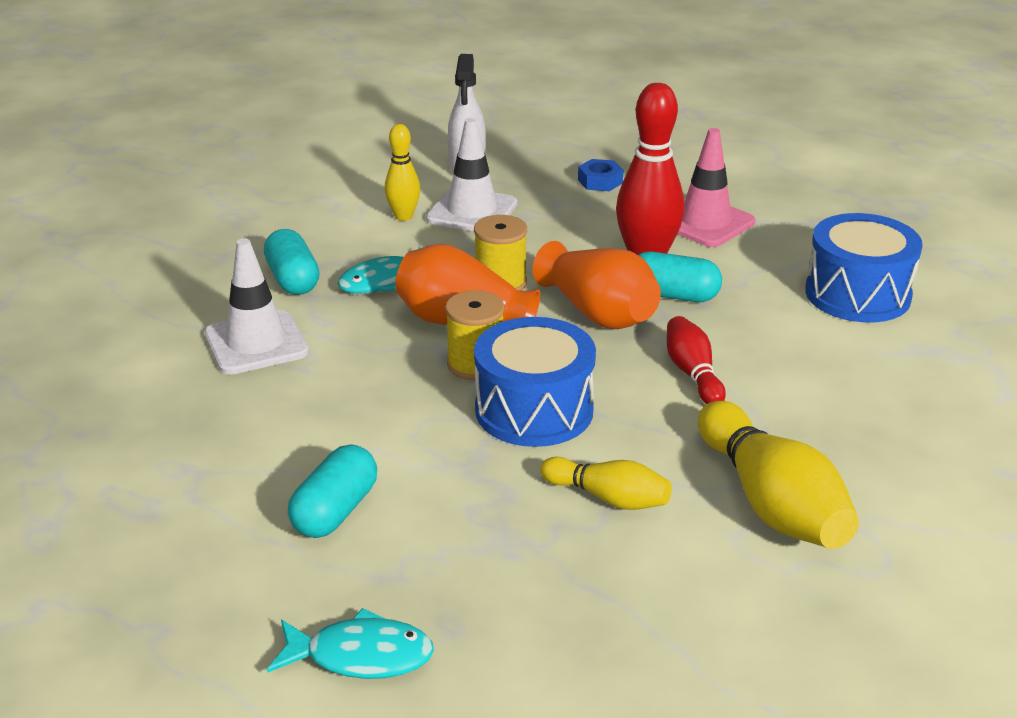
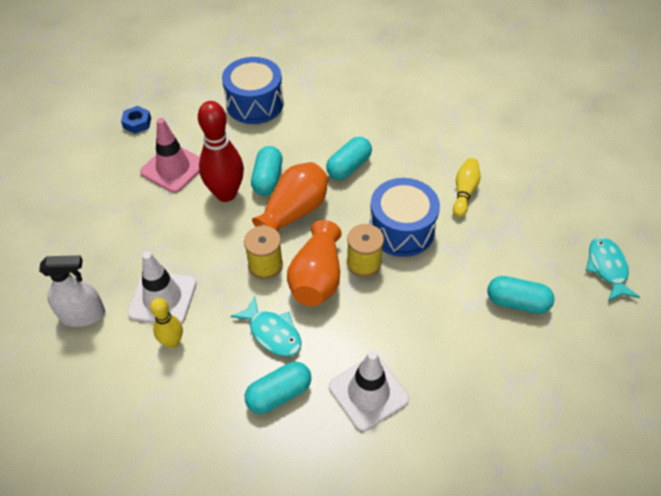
camera: 100 degrees left, 20 degrees up
(600, 181) = (111, 227): blue nut -> blue nut (137, 123)
(693, 373) = (348, 167): red bowling pin -> turquoise capsule
(771, 502) = (446, 136): yellow bowling pin -> none

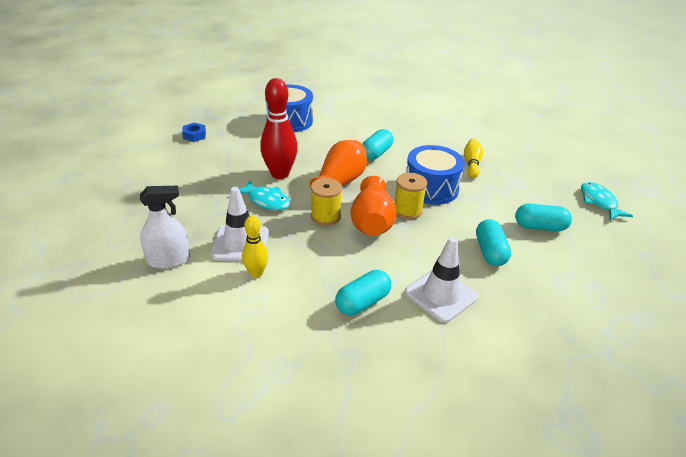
camera: 10 degrees left, 15 degrees down
(173, 168) = (231, 161): pink traffic cone -> none
(267, 179) = (312, 163): turquoise capsule -> turquoise capsule (490, 252)
(272, 333) = (344, 260): turquoise fish -> turquoise fish (266, 200)

